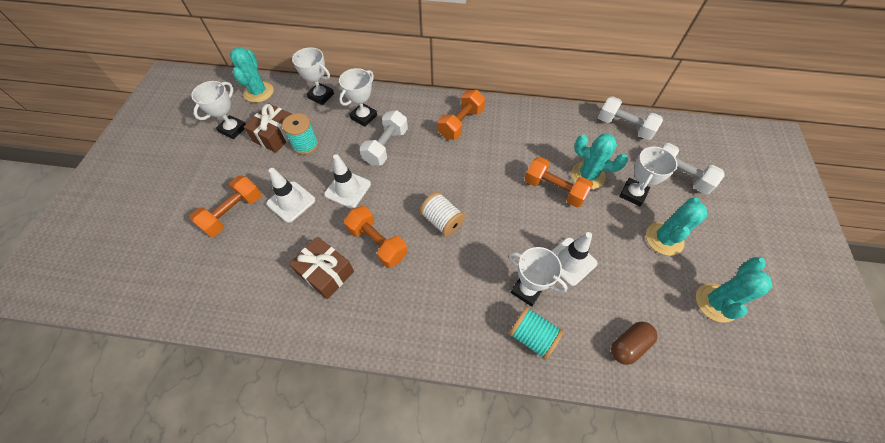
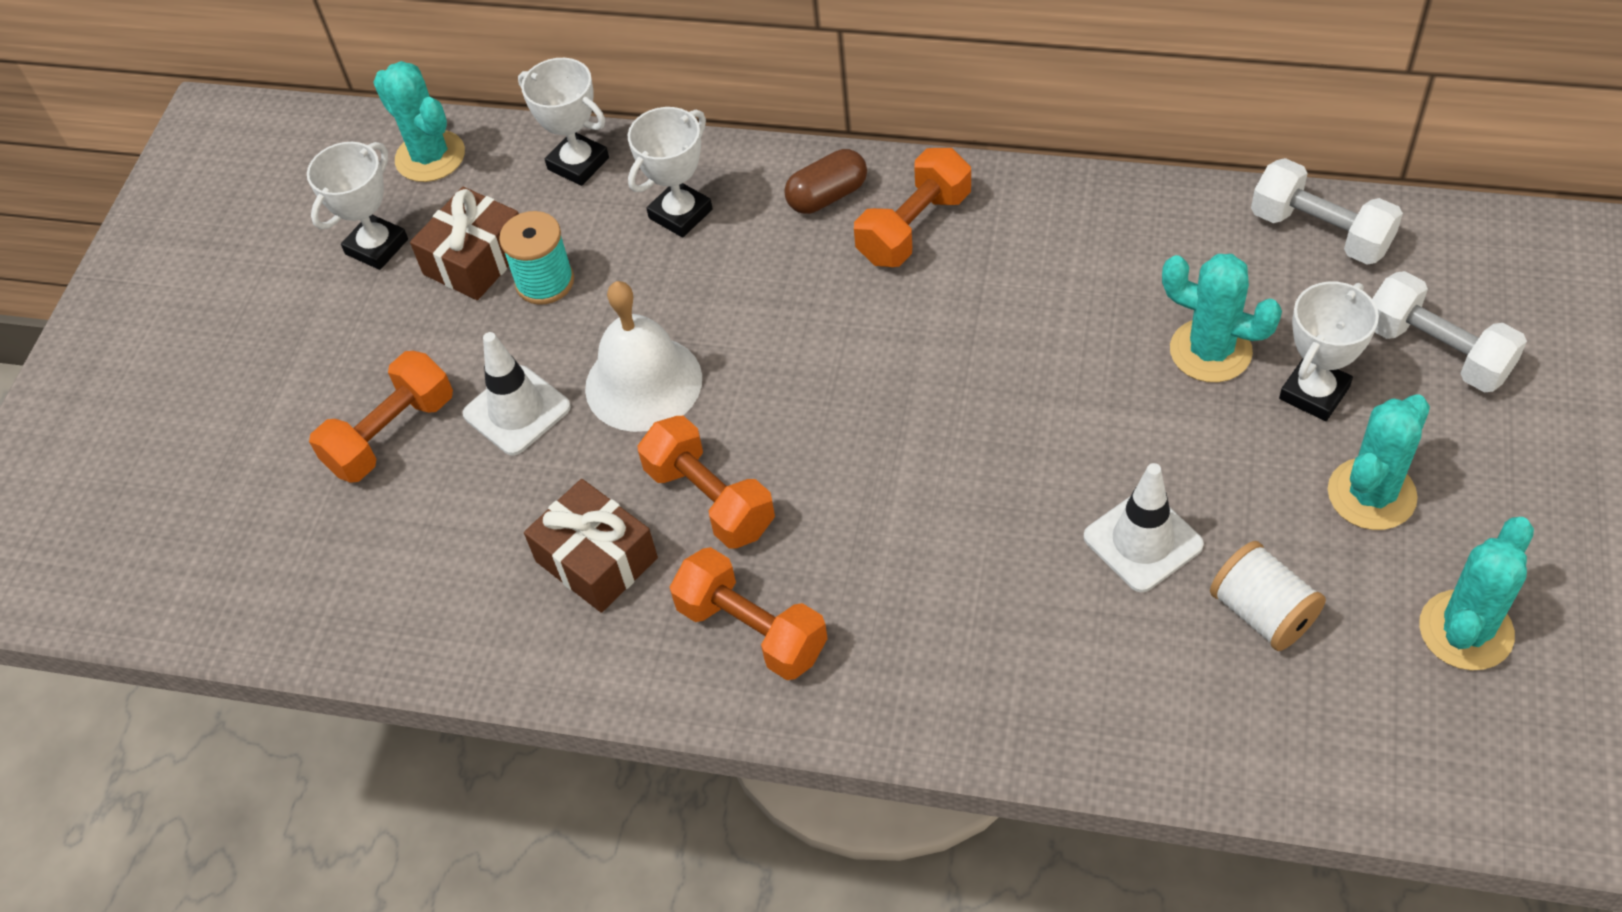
camera: 10 degrees right, 5 degrees down
(258, 92) = (430, 156): turquoise cactus -> turquoise cactus turned 45 degrees counterclockwise
(348, 189) = (643, 383): white traffic cone -> white bell
(386, 146) = (732, 284): white dumbbell -> none
(442, 221) = (857, 453): white spool -> white spool (1262, 613)
(527, 290) = (1037, 599): white trophy -> none
(532, 336) = (1039, 691): turquoise spool -> none
(554, 189) = (1125, 383): orange dumbbell -> orange dumbbell (752, 630)
(628, 345) = (1249, 712): brown capsule -> brown capsule (827, 196)

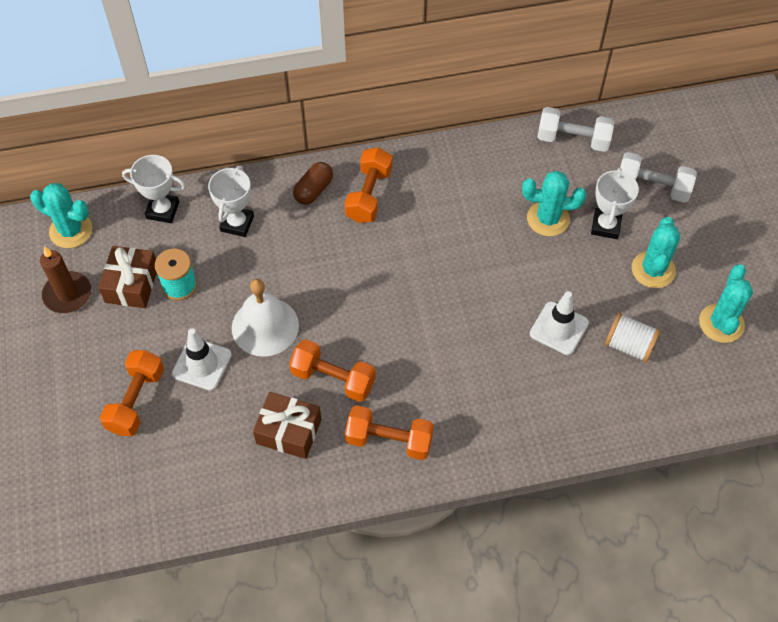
camera: 30 degrees left, 5 degrees up
(377, 247) = (67, 294): white trophy -> brown candle

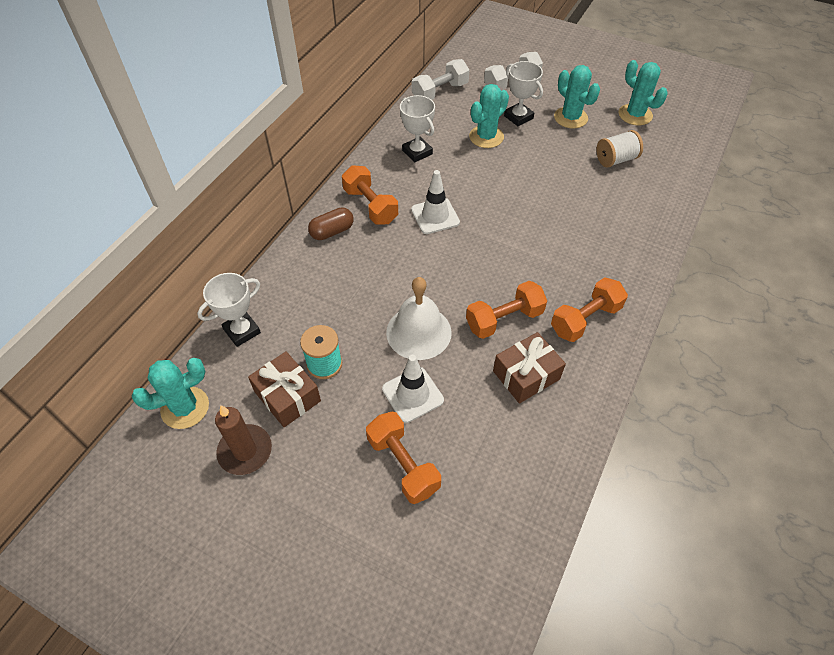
camera: 50 degrees left, 5 degrees down
(237, 223) = (309, 292): white trophy -> white trophy (417, 152)
(313, 190) = (332, 231): brown capsule -> brown capsule turned 75 degrees clockwise
(559, 328) = (573, 181): white traffic cone -> white traffic cone (435, 216)

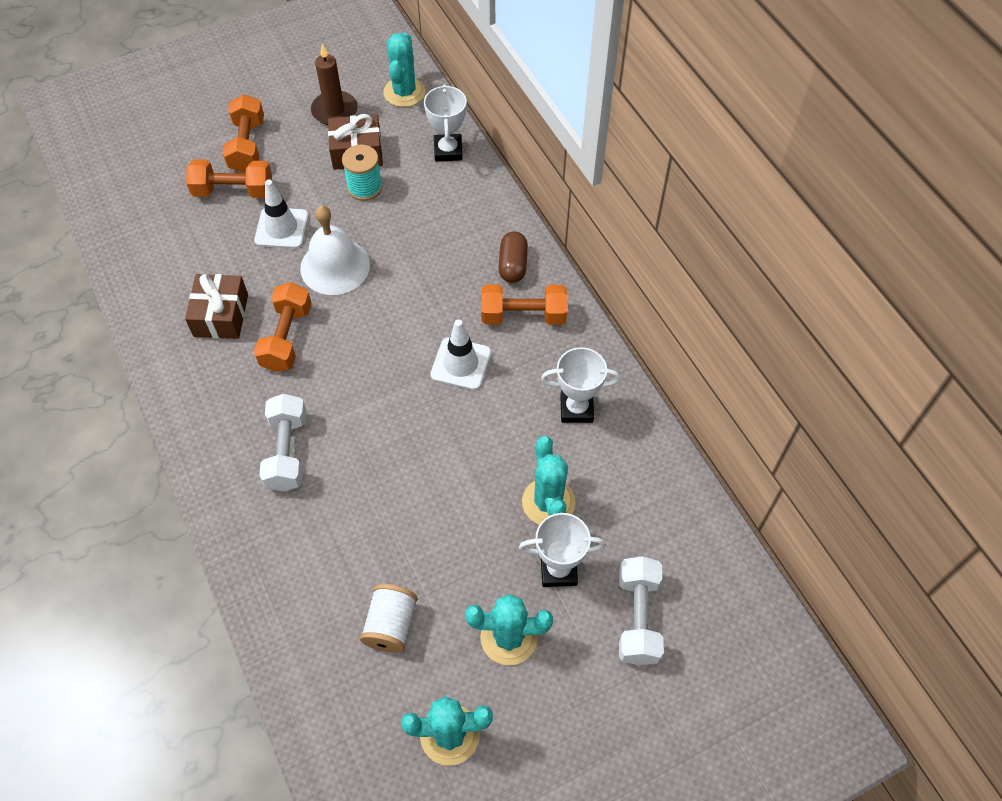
camera: 125 degrees right, 5 degrees up
(440, 92) = (679, 509): white dumbbell -> white dumbbell (287, 452)
(585, 319) = (225, 403): orange dumbbell -> orange dumbbell (247, 146)

